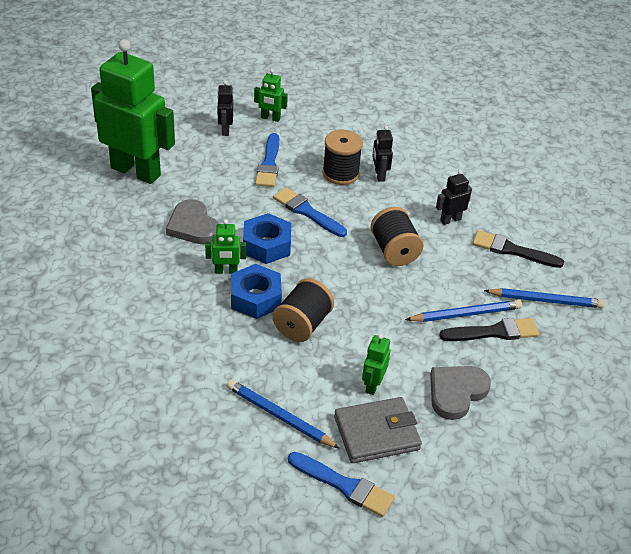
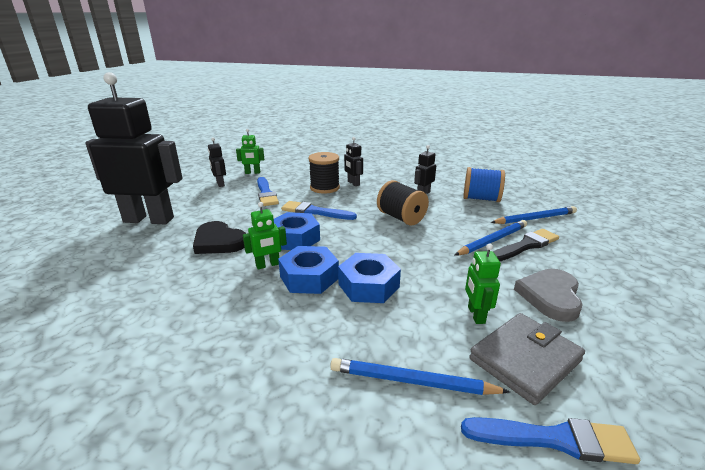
camera: 20 degrees left, 15 degrees down
(136, 171) = (149, 220): green robot -> black robot
(193, 226) = (219, 242): grey heart -> black heart
(302, 325) = (368, 285): black spool -> blue nut
(512, 250) = (481, 199): black brush -> blue spool

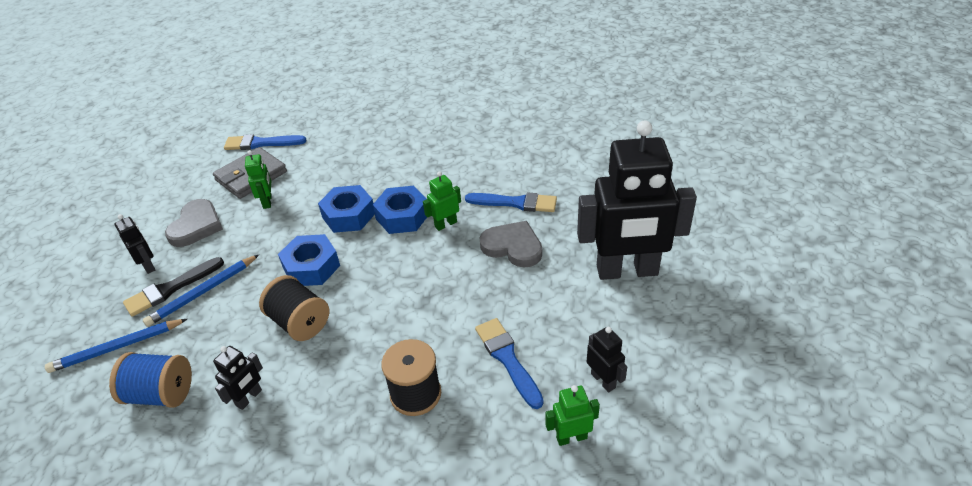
camera: 175 degrees right, 15 degrees up
(219, 242) = (513, 247): black heart -> grey heart
(295, 238) = (430, 264): blue nut -> blue nut (311, 267)
(315, 212) = (417, 319): blue brush -> blue brush (515, 203)
(353, 183) = (366, 419): black robot -> black robot (148, 266)
(412, 381) = (326, 156): blue pencil -> none

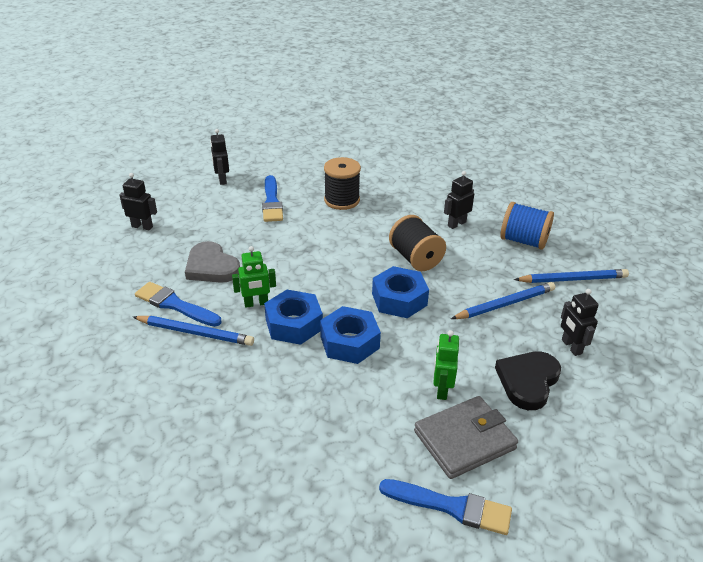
camera: 165 degrees left, 5 degrees down
(171, 288) = (538, 316): black brush -> none
(196, 226) = (528, 381): grey heart -> black heart
(480, 187) = (195, 333): none -> blue pencil
(571, 437) = (262, 165): green robot -> none
(627, 271) = (142, 226): black robot -> black robot, size x0.41

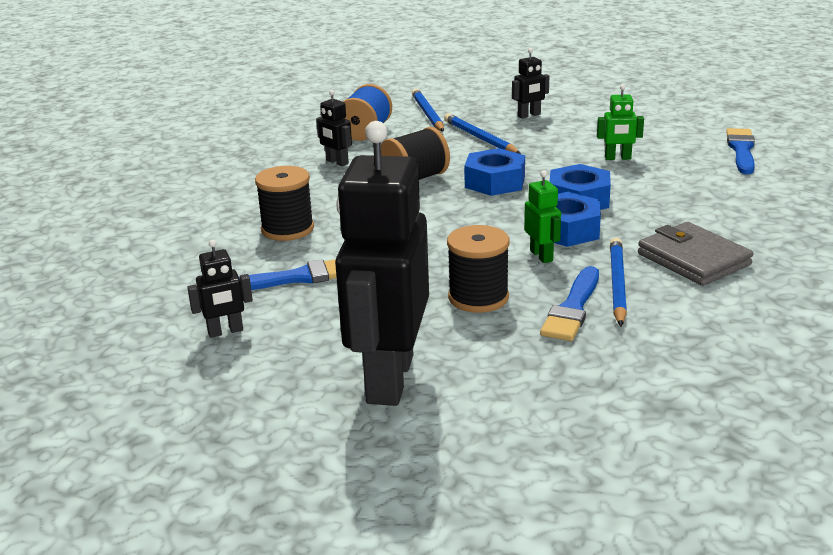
camera: 95 degrees left, 10 degrees down
(142, 226) = (389, 379): black robot -> black robot, size x2.43
(211, 267) = (478, 297): grey heart -> black spool
(464, 440) = (670, 148): grey wallet -> grey wallet (693, 259)
(528, 381) = (584, 129): black heart -> none

